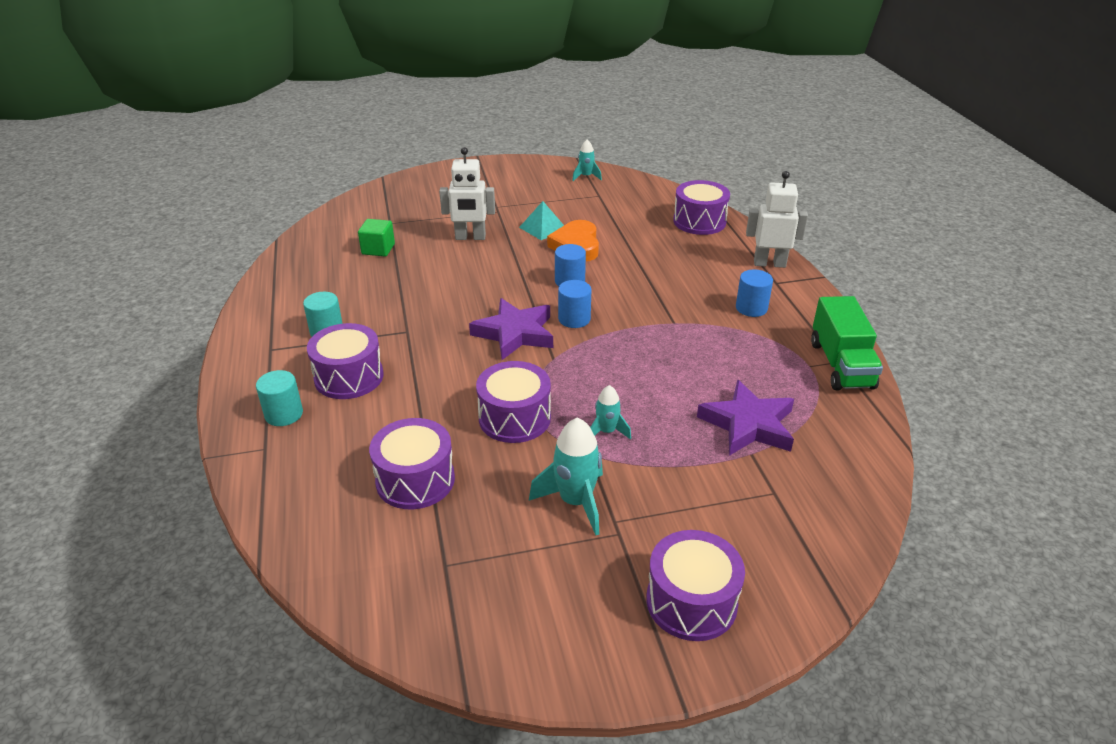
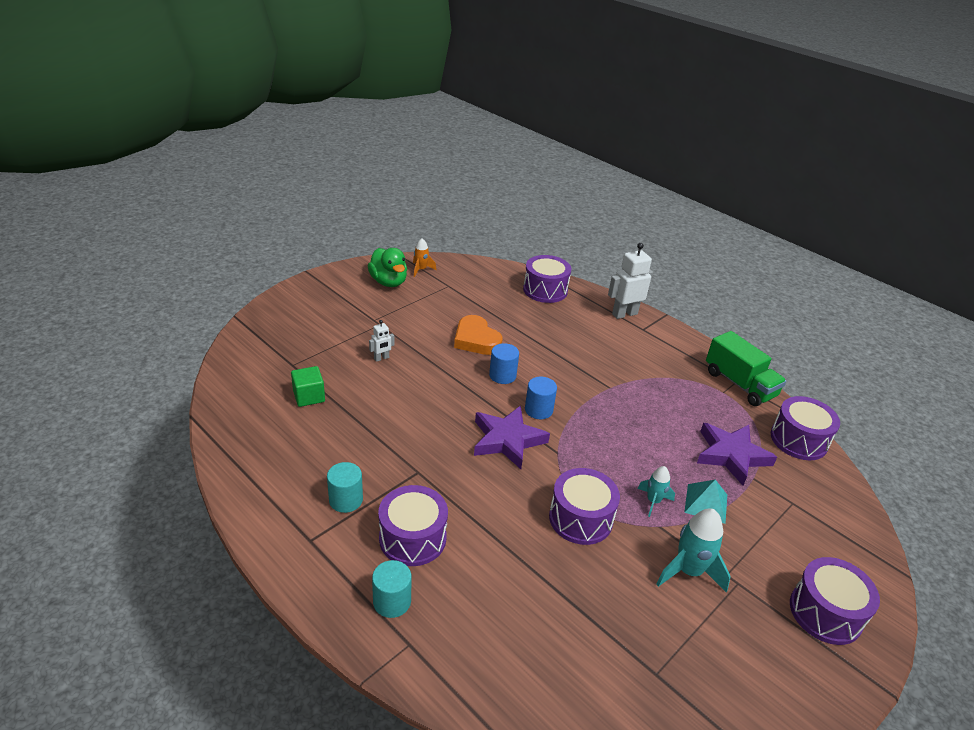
camera: 35 degrees left, 0 degrees up
(415, 480) = (563, 610): purple drum -> purple drum (798, 440)
(470, 237) = (381, 358): white robot -> white robot, size x0.51
(543, 180) = (388, 282): none -> green duck
(543, 228) = (433, 330): turquoise pyramid -> turquoise pyramid (706, 503)
(586, 176) = (421, 269): turquoise rocket -> orange rocket
(751, 308) = (647, 356): blue cylinder -> none

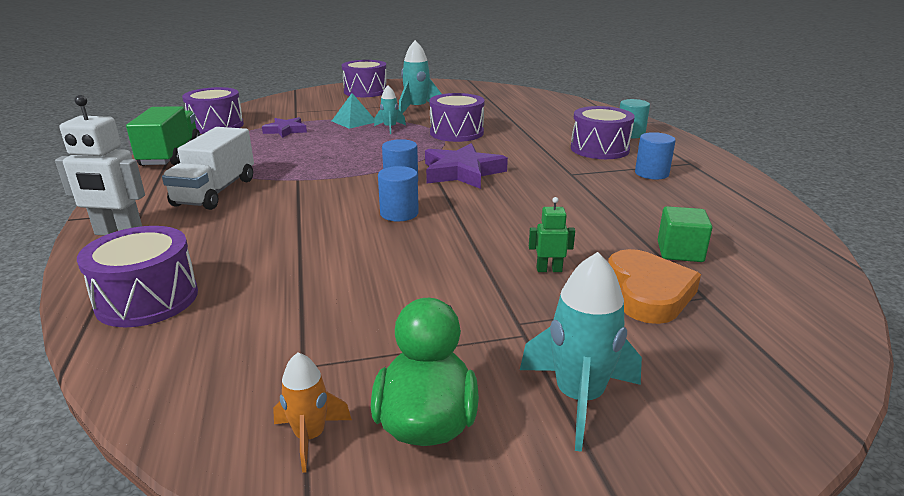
camera: 145 degrees left, 10 degrees down
(340, 302) = (578, 398): none -> turquoise rocket
(346, 500) = (651, 173): turquoise cylinder -> blue cylinder
(381, 358) = (549, 269): white robot -> green robot
(476, 340) = (380, 257): orange heart -> orange heart (648, 293)
(636, 357) = (215, 192): none -> white truck
(731, 455) = (285, 130): purple star -> purple star, size x0.60

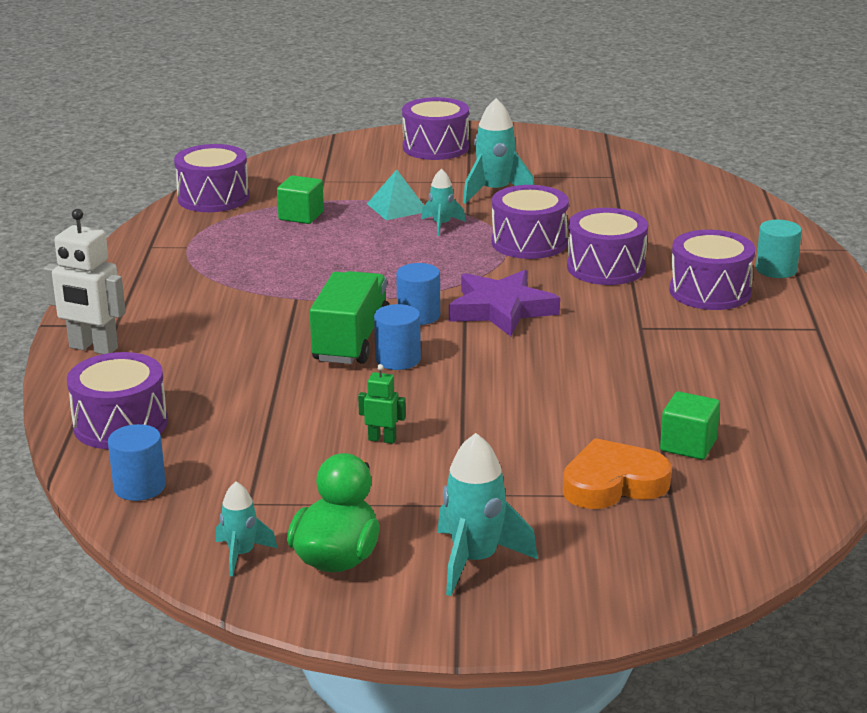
camera: 15 degrees right, 0 degrees up
(171, 155) = (152, 243): green truck -> green truck (351, 341)
(215, 192) = (198, 306): white truck -> none
(285, 130) = (301, 216): purple star -> green cube
(310, 437) = (241, 554): orange rocket -> turquoise rocket
(519, 142) = (606, 267): none -> purple drum
(549, 269) = (526, 446): green robot -> green robot (382, 439)
(648, 293) = (613, 483): orange heart -> orange heart turned 120 degrees counterclockwise
(651, 173) = (748, 339): blue cylinder -> blue cylinder (139, 487)

